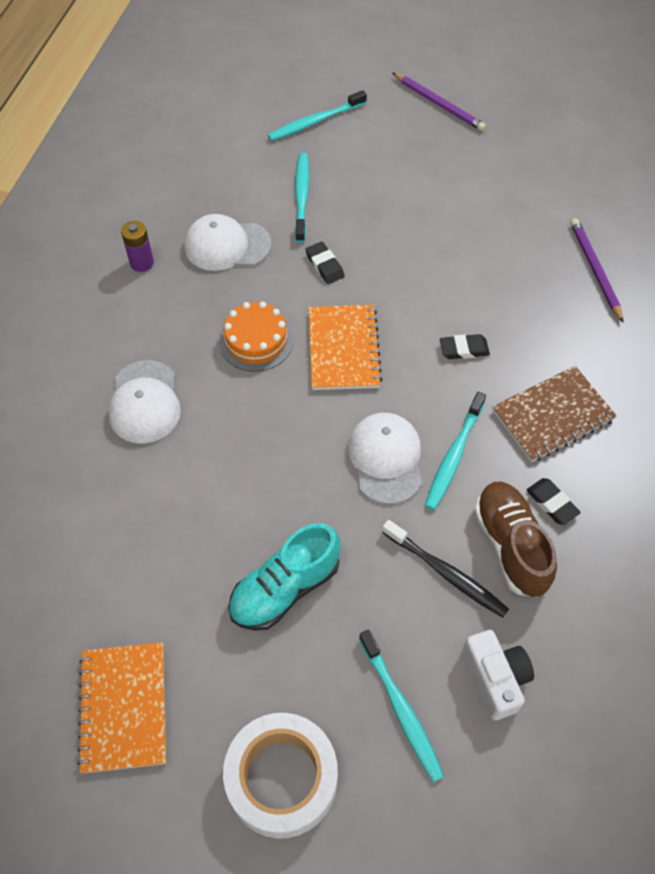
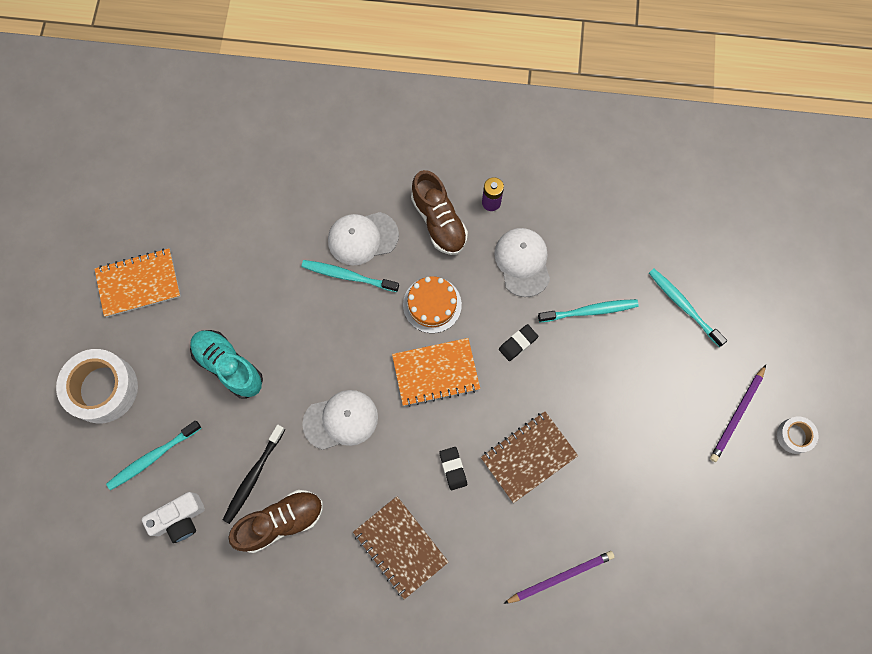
camera: 80 degrees right, 15 degrees up
(149, 318) = (439, 221): none -> brown shoe
(453, 456) = (350, 471): turquoise toothbrush -> turquoise toothbrush (347, 276)
(459, 277) = (528, 456): none -> brown notebook
(466, 69) = (794, 436): none -> white tape
(552, 503) = (321, 551): black eraser -> none

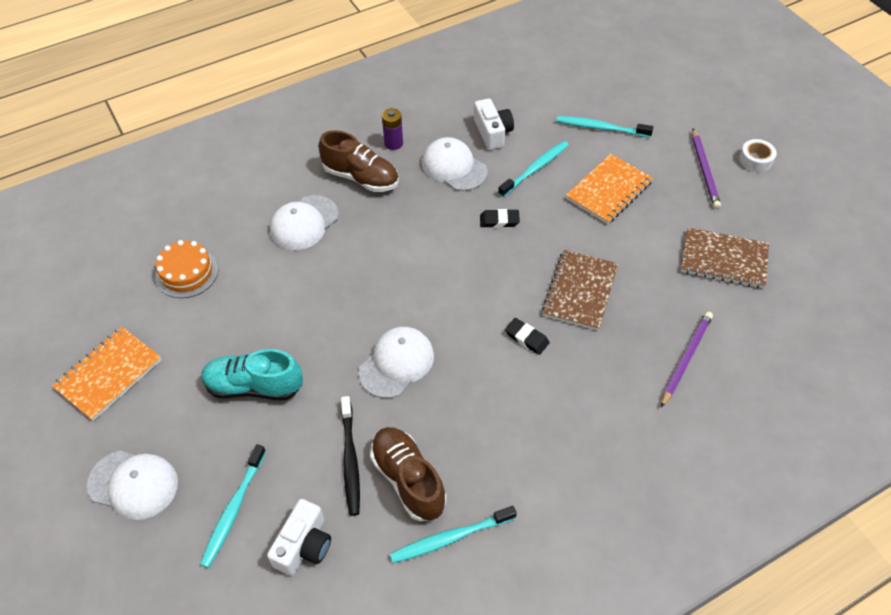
camera: 35 degrees left, 20 degrees down
(103, 389) = (133, 484): white tape -> white cap
(281, 521) = (408, 479): brown shoe -> brown shoe turned 60 degrees counterclockwise
(347, 276) = (313, 256): turquoise toothbrush -> turquoise toothbrush (450, 538)
(400, 547) = (535, 426): brown notebook -> brown notebook (724, 260)
(432, 304) = (405, 235): orange cake -> orange cake (187, 273)
(436, 373) = (450, 279): orange notebook -> orange notebook (609, 190)
(518, 343) = (499, 220): black eraser -> black eraser turned 75 degrees clockwise
(584, 247) = (492, 132): none -> white camera

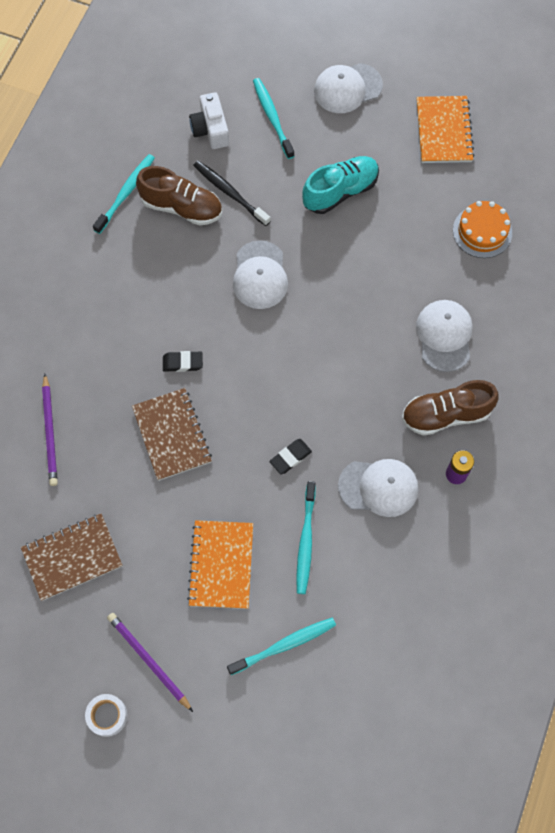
camera: 140 degrees right, 15 degrees up
(492, 132) = (380, 557): white camera -> none

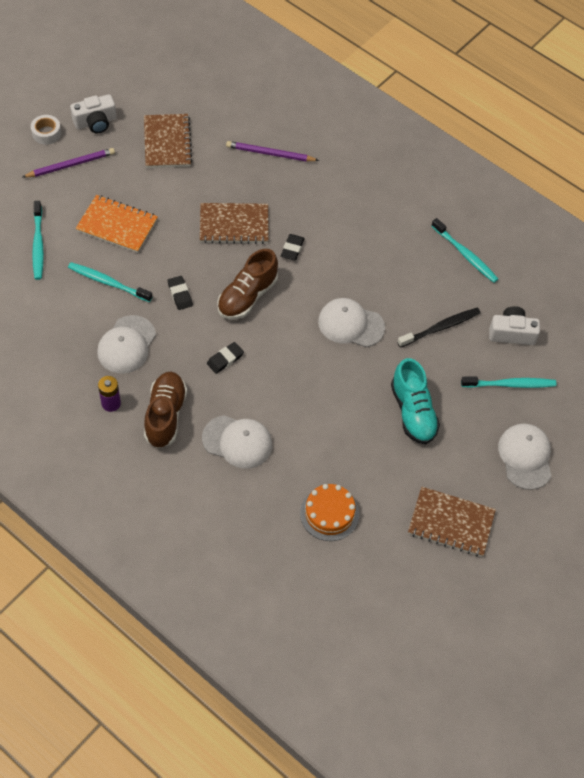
camera: 105 degrees right, 10 degrees down
(68, 660) = (95, 122): none -> white camera
(181, 207) = (438, 289): brown shoe -> brown shoe (247, 296)
(354, 381) = (225, 359): none -> black eraser
(444, 131) = (451, 523): orange notebook -> brown notebook

